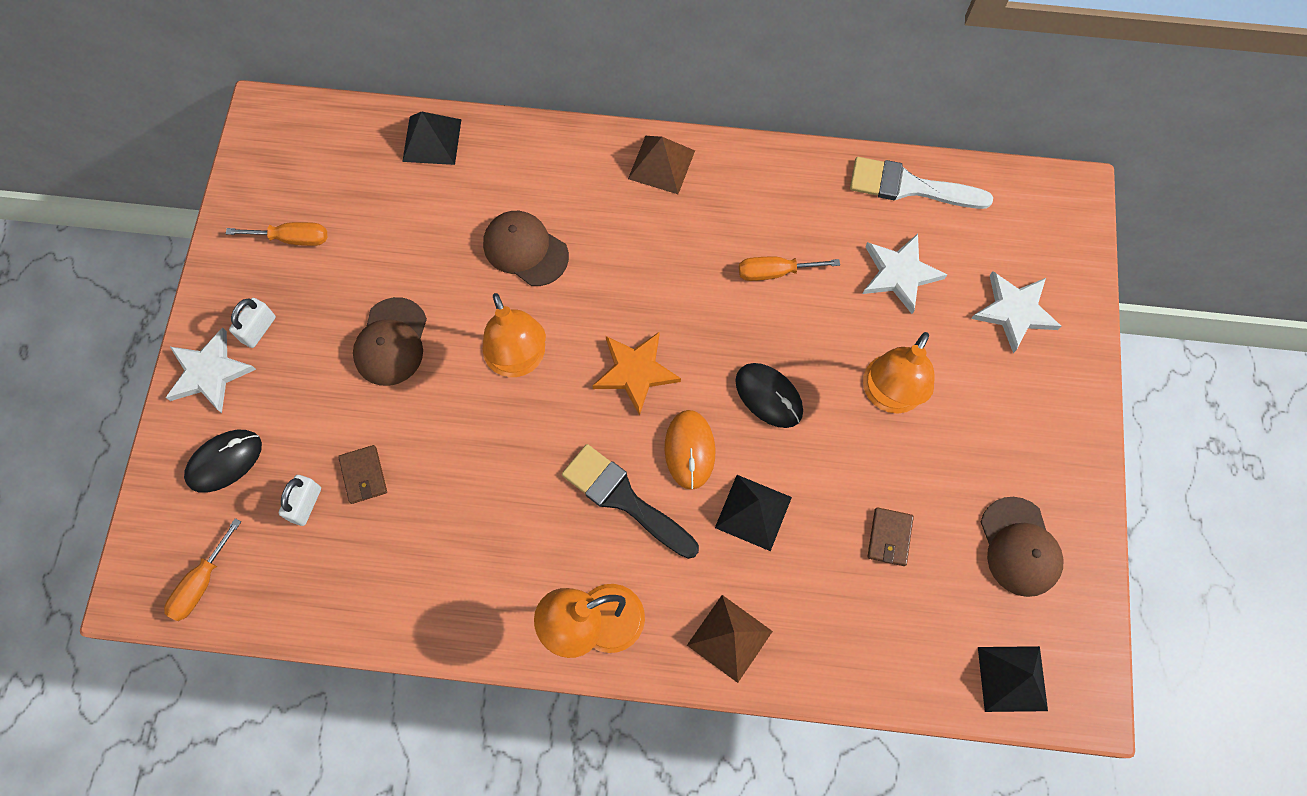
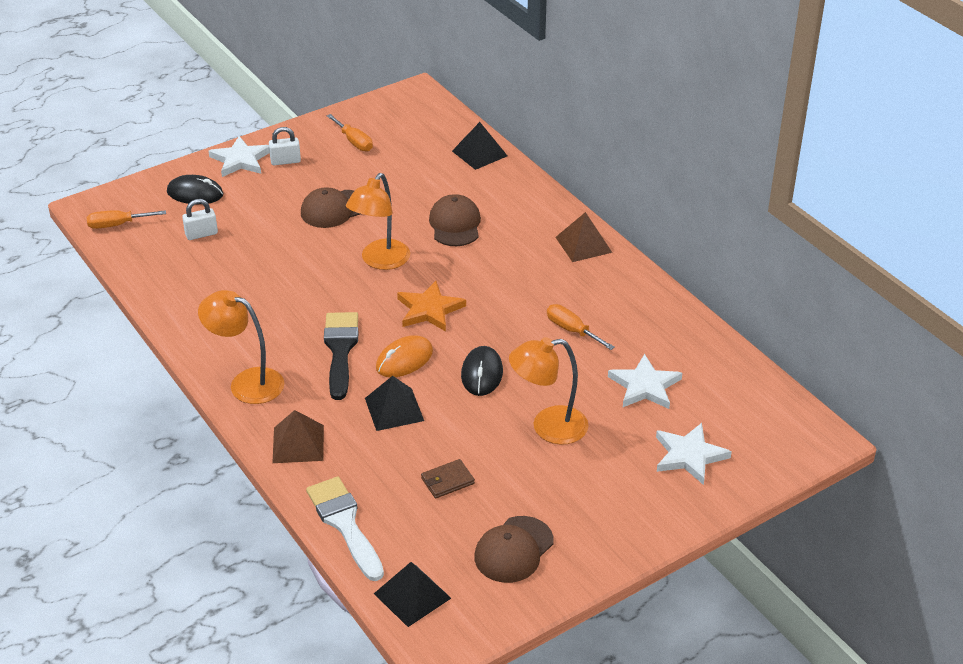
camera: 50 degrees right, 30 degrees down
(363, 475) = (241, 244): brown wallet -> none
(909, 186) = (716, 356): white brush -> white brush (344, 524)

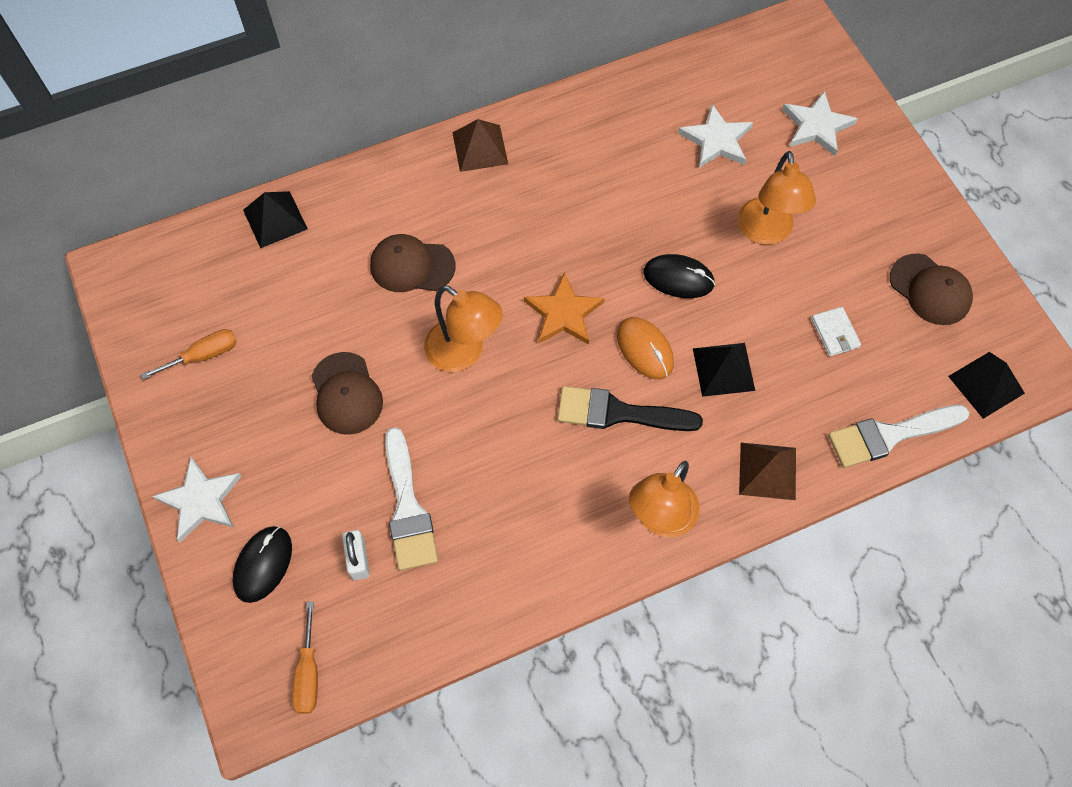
camera: 80 degrees left, 25 degrees up
(243, 251) = (408, 508): none -> white brush
(285, 161) = (222, 443): white padlock -> none
(447, 481) = (835, 333): brown wallet -> white wallet
(572, 330) = (622, 185): orange screwdriver -> none

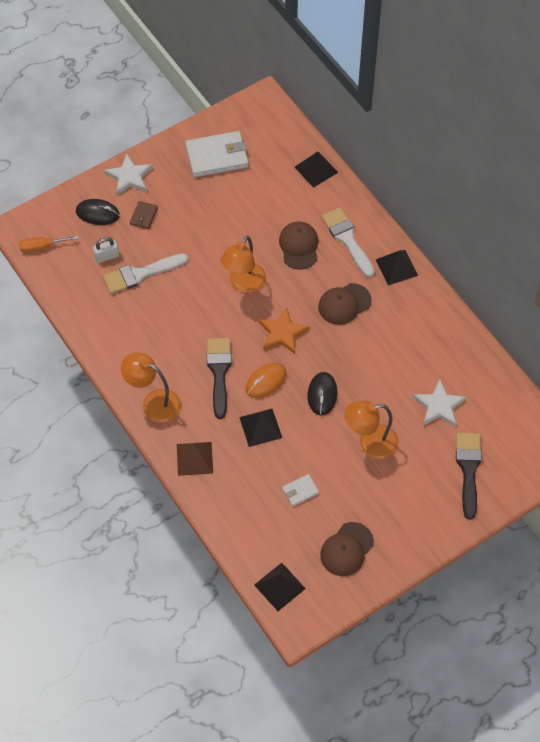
camera: 80 degrees right, 5 degrees down
(204, 355) = (217, 156): orange screwdriver -> white wallet
(291, 487) = (143, 216): none -> brown wallet
(346, 394) = (206, 230): brown cap -> brown cap (344, 304)
(480, 148) = (396, 267): brown pyramid -> black pyramid
(816, 126) = (468, 469): white star -> black brush
(889, 435) = (231, 527): white brush -> white brush (347, 239)

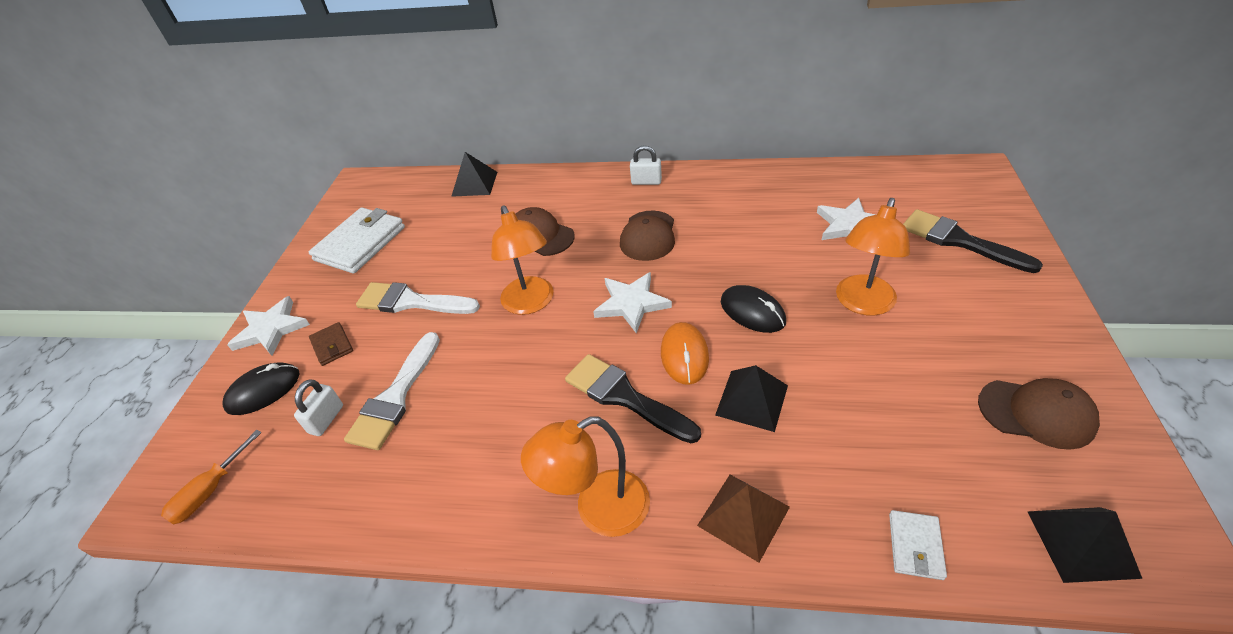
camera: 45 degrees left, 15 degrees down
(282, 333) = (631, 303): orange star -> white star
(300, 491) = (895, 413): white wallet -> white wallet (915, 546)
(346, 549) = (1036, 413): brown cap -> brown cap turned 60 degrees counterclockwise
(347, 239) = (575, 199): white brush -> white brush (411, 302)
(396, 267) = (646, 182): black pyramid -> white padlock

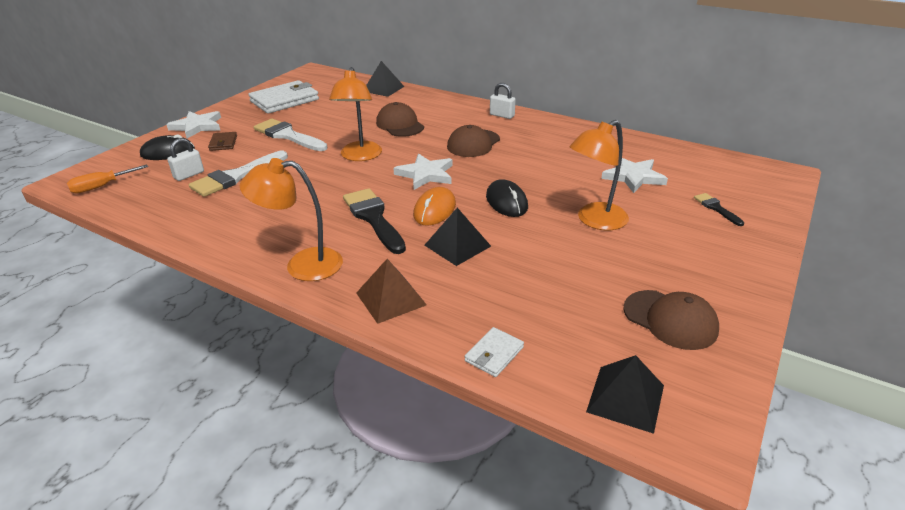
camera: 20 degrees right, 10 degrees down
(959, 241) = (716, 208): black brush -> black brush, size x0.52

